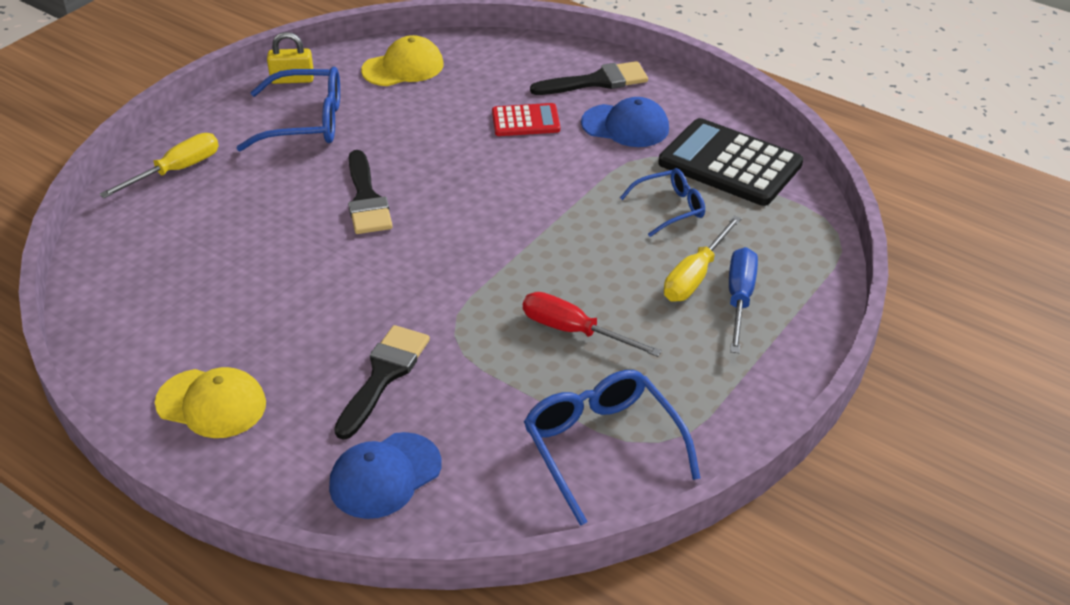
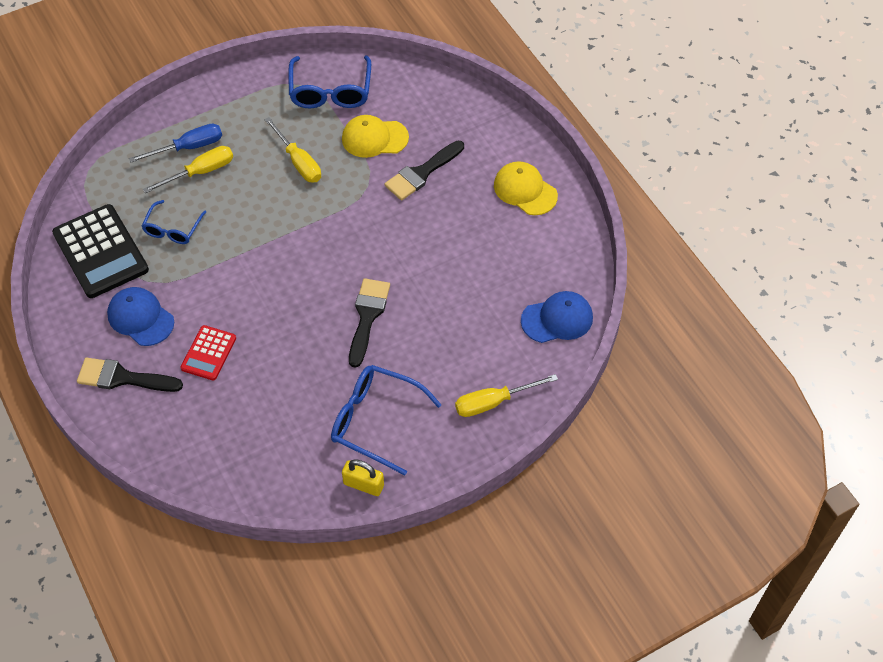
camera: 155 degrees left, 15 degrees up
(385, 476) = (448, 116): blue cap -> blue cap (557, 319)
(403, 67) = (264, 462): yellow cap -> yellow cap (374, 138)
(525, 121) = (208, 353): red calculator -> red calculator turned 90 degrees counterclockwise
(573, 331) = (298, 162): red screwdriver -> yellow screwdriver
(669, 208) = (173, 229): blue glasses -> blue glasses turned 75 degrees counterclockwise
(739, 299) = (189, 147): blue screwdriver -> blue screwdriver turned 150 degrees counterclockwise

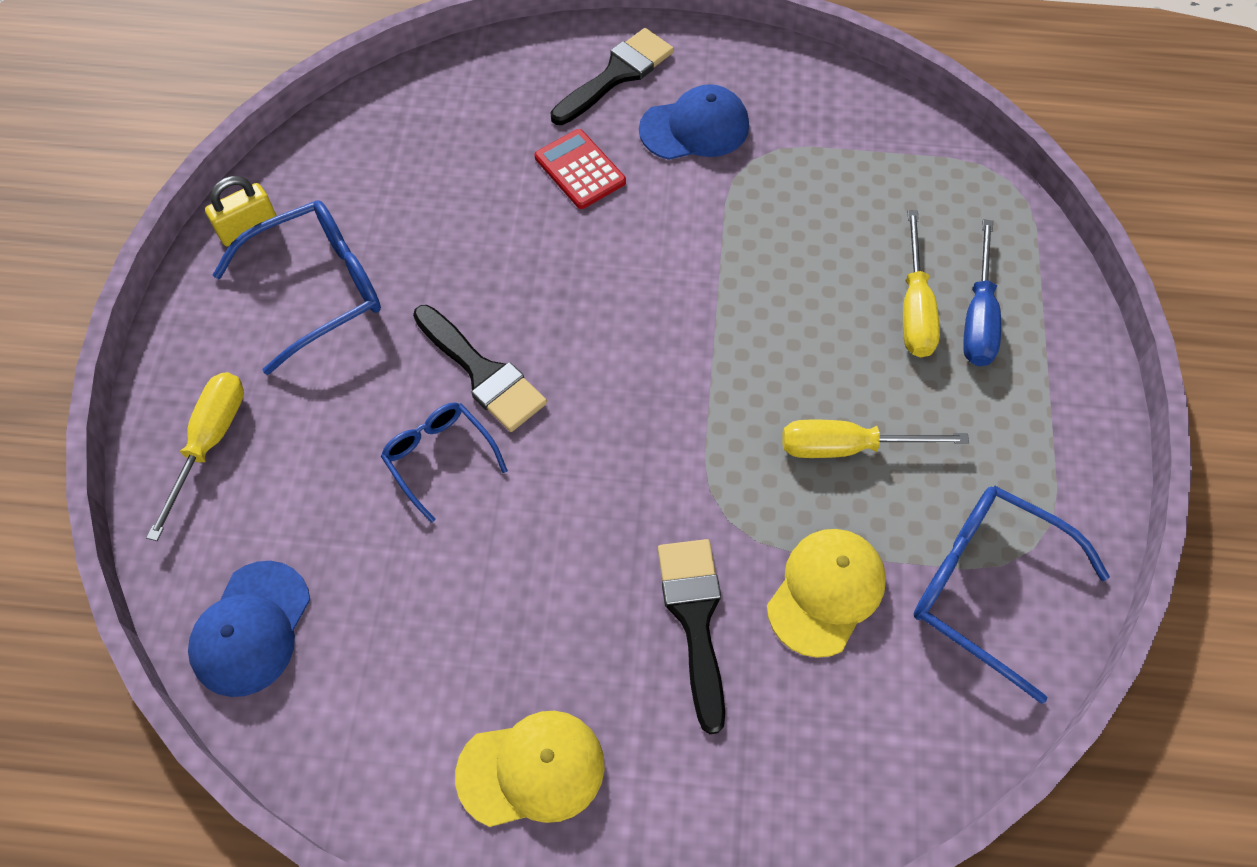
camera: 125 degrees right, 5 degrees up
(100, 252) = (840, 133): black calculator -> none
(173, 229) = (824, 225): blue glasses -> blue glasses (439, 458)

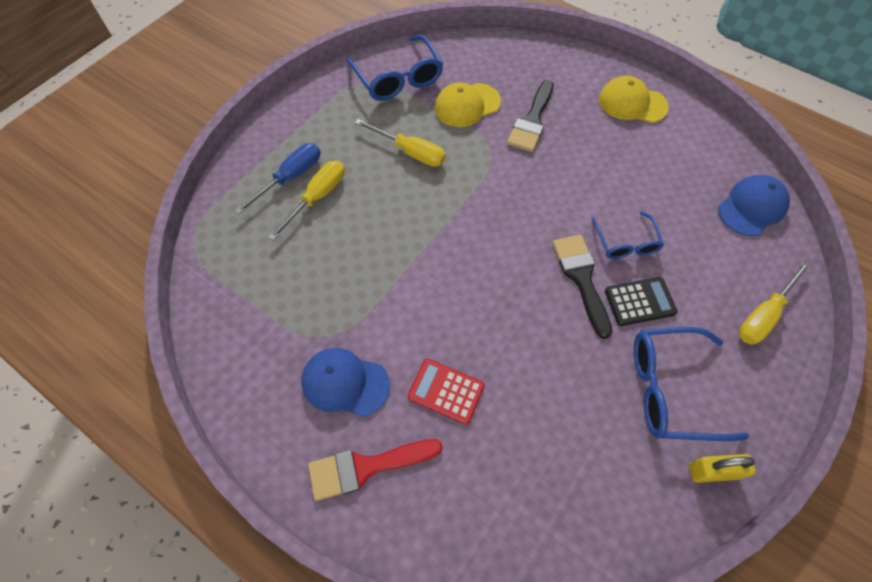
camera: 150 degrees left, 0 degrees up
(389, 379) = (640, 302): none -> black calculator
(580, 170) = (446, 391): red calculator -> red calculator turned 120 degrees clockwise
(617, 75) = (366, 467): black brush -> red brush

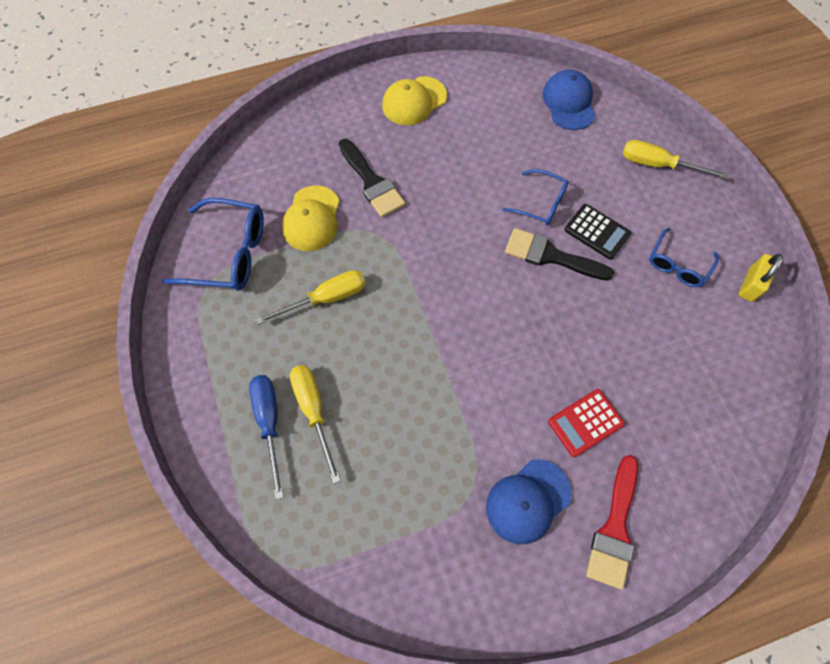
camera: 55 degrees left, 5 degrees up
(640, 302) = (597, 232): black calculator -> black calculator turned 105 degrees clockwise
(670, 389) = (677, 264): blue glasses -> blue glasses, size x0.61
(763, 315) = (657, 165): yellow screwdriver -> yellow screwdriver turned 120 degrees clockwise

